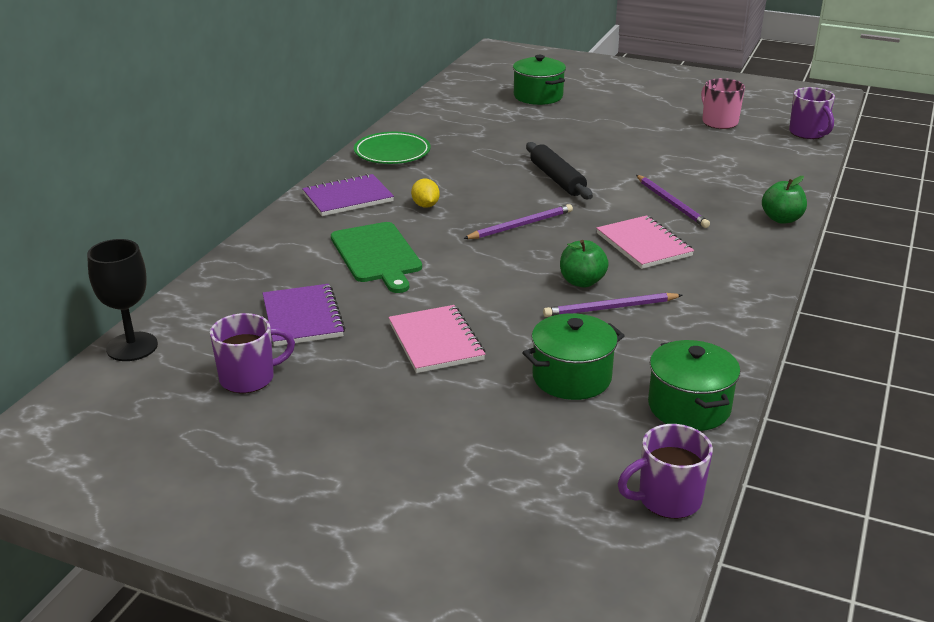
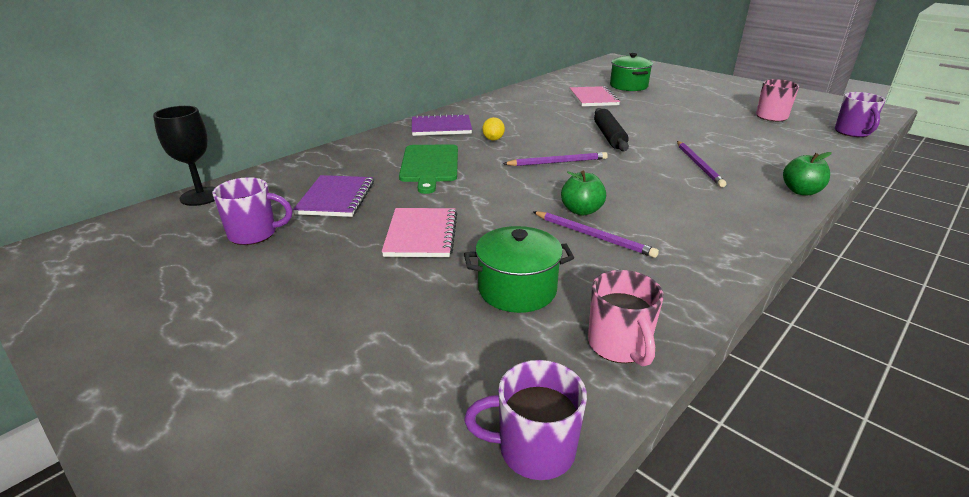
camera: 20 degrees right, 0 degrees up
(392, 153) = (495, 106): green plate -> none
(610, 308) = (593, 236): purple pencil -> purple pencil turned 150 degrees counterclockwise
(644, 245) = (656, 191): pink notebook -> pink notebook (593, 98)
(689, 407) = (619, 345): green pot -> pink mug

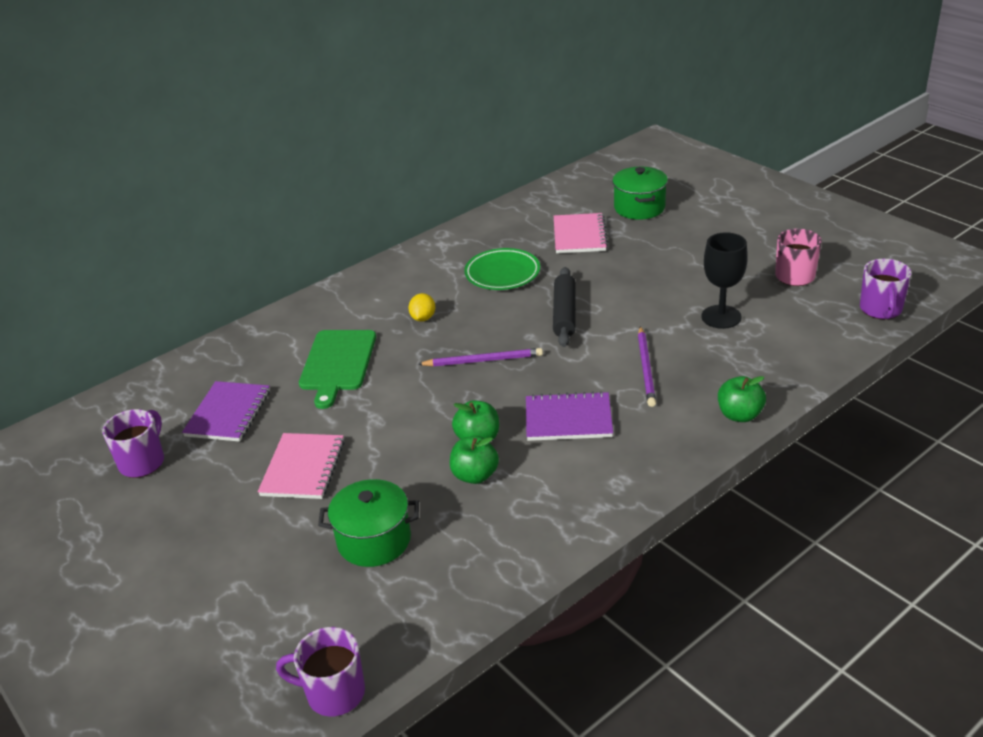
camera: 10 degrees right, 5 degrees up
(201, 196) = (94, 407): black goblet -> black goblet (721, 317)
(254, 234) = (143, 462): purple mug -> purple mug turned 75 degrees counterclockwise
(441, 127) = (368, 295): purple notebook -> purple notebook (568, 419)
(545, 116) = (502, 273): none -> green plate
(593, 236) = (475, 475): purple pencil -> green apple
(619, 345) = (441, 605): pink mug -> none

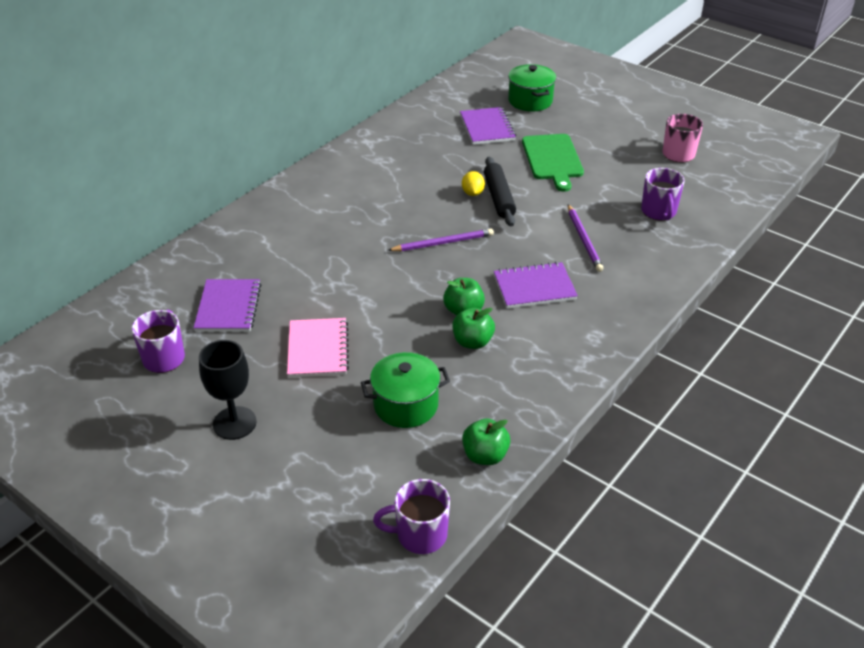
camera: 15 degrees left, 5 degrees up
(337, 363) = (313, 254): green cutting board -> green cutting board (552, 159)
(423, 318) = (375, 209): yellow lemon -> yellow lemon (472, 193)
(502, 273) = (432, 165): green plate -> none
(579, 235) = (487, 128): pink notebook -> purple notebook
(721, 317) = (630, 192): black goblet -> black goblet (234, 423)
(739, 415) = (672, 273): green apple -> green apple (485, 455)
(881, 310) = (754, 178): purple mug -> purple mug (658, 212)

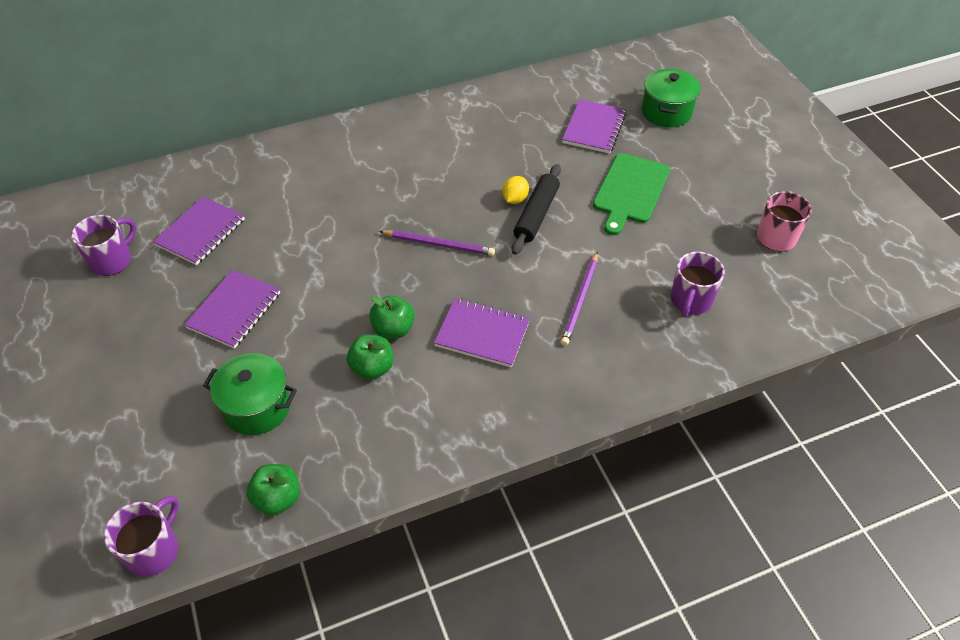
camera: 30 degrees right, 10 degrees up
(234, 423) = (109, 353): black goblet -> none
(318, 349) = (234, 311): pink notebook -> purple notebook
(420, 535) = (154, 550): purple mug -> purple mug turned 90 degrees clockwise

